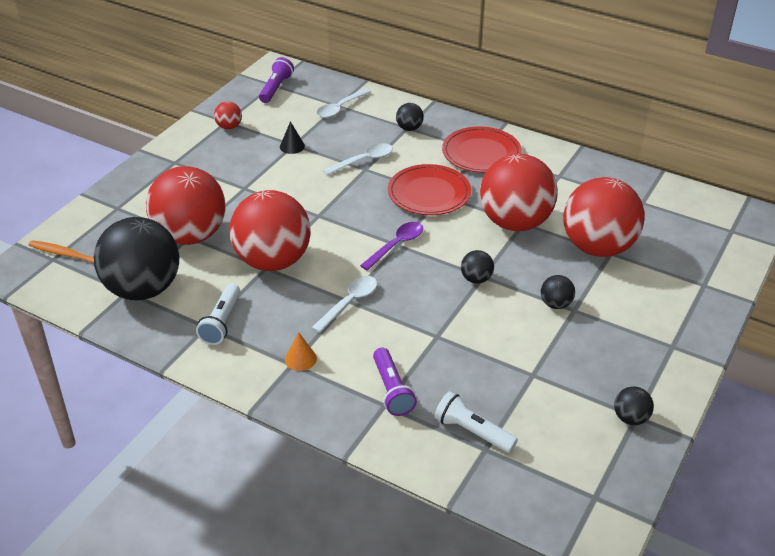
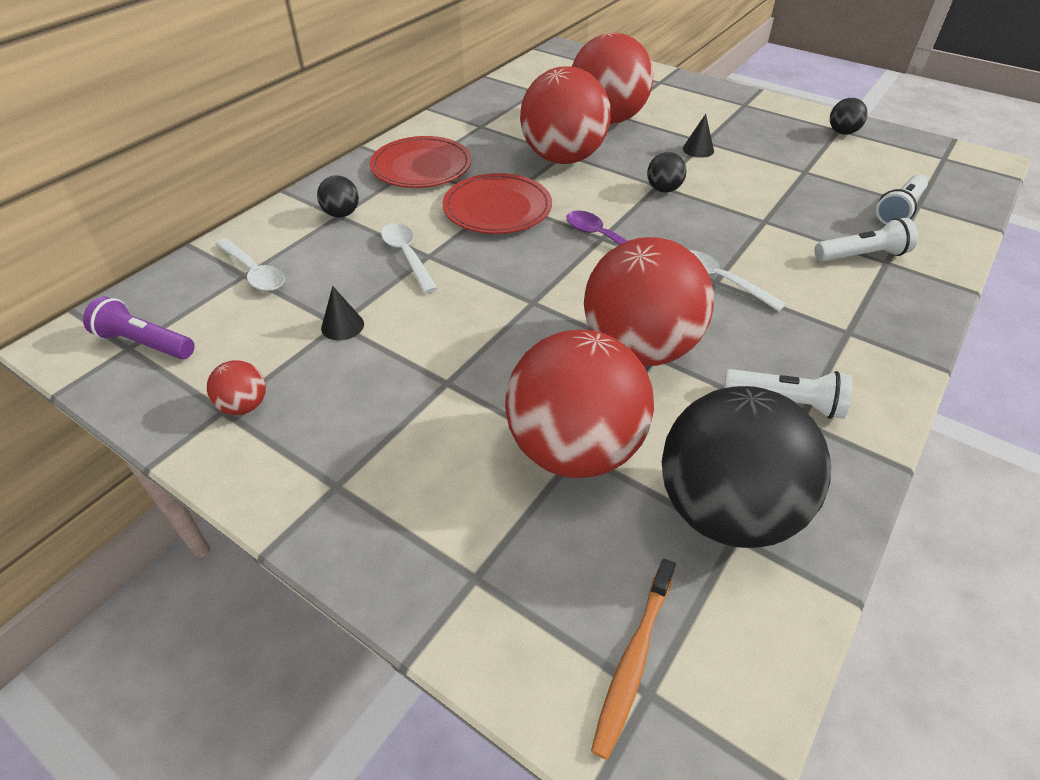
camera: 85 degrees left, 5 degrees up
(300, 359) = (836, 324): orange cone -> none
(392, 390) = (862, 256): purple flashlight -> white flashlight
(555, 304) = (698, 149): black ball -> black cone

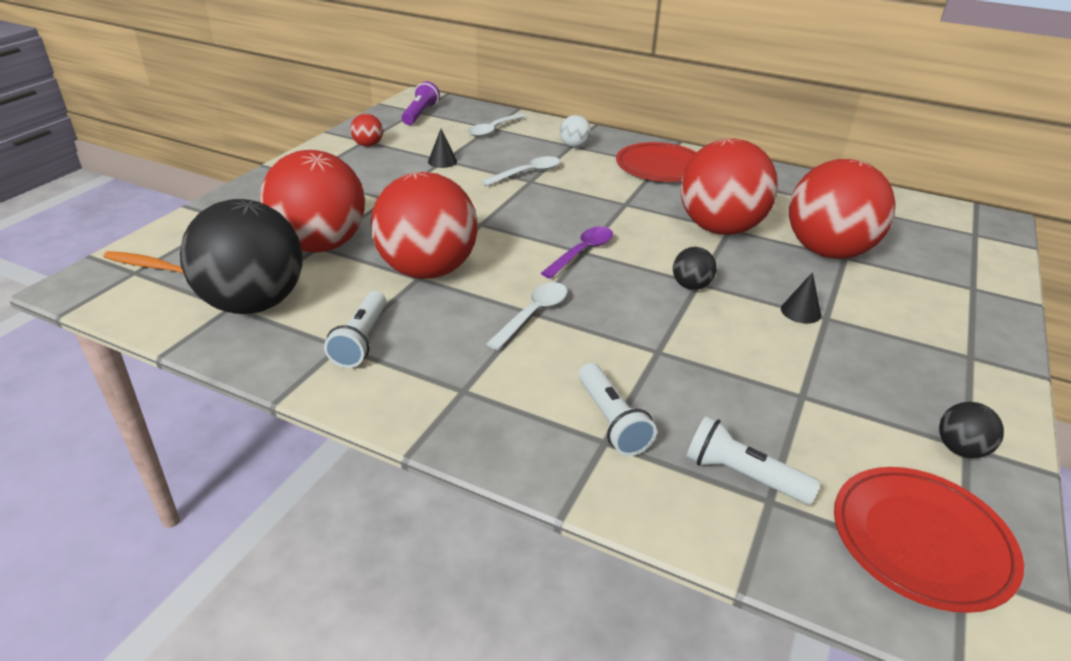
camera: 80 degrees right, 10 degrees down
(341, 214) = (574, 146): black ball -> white ball
(497, 208) = (610, 202): red plate -> red plate (921, 540)

